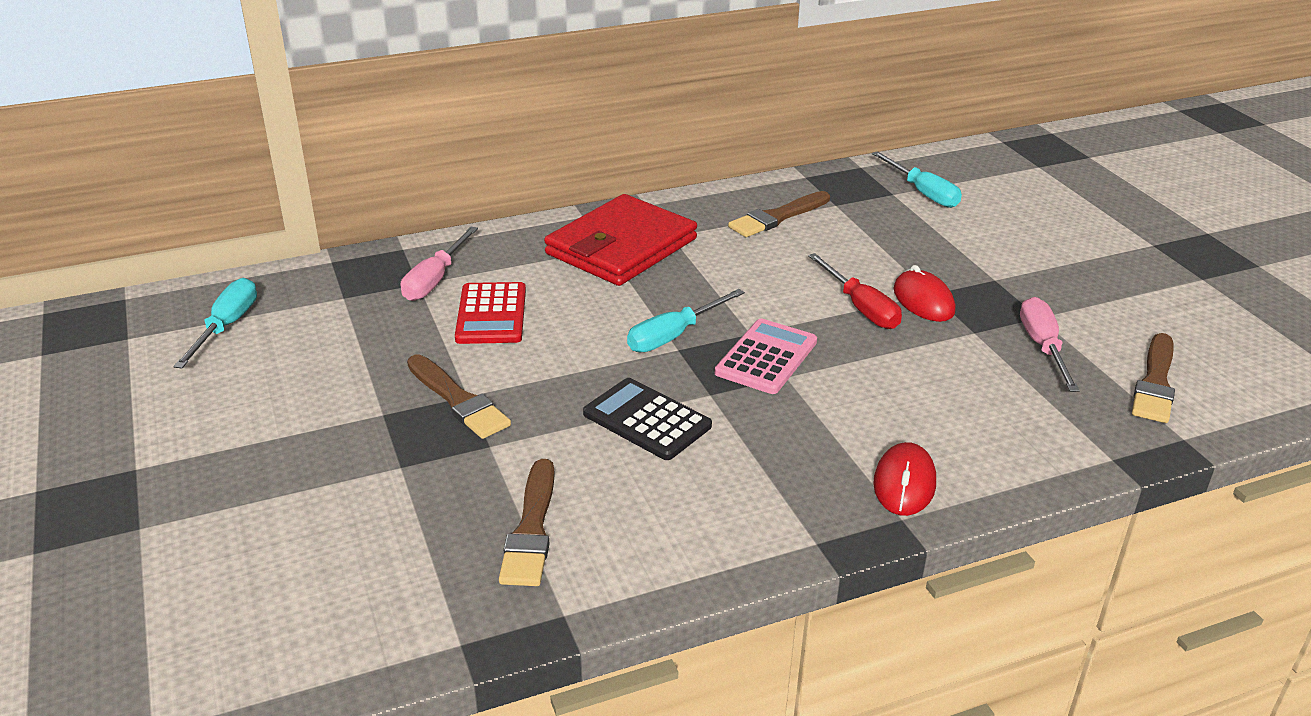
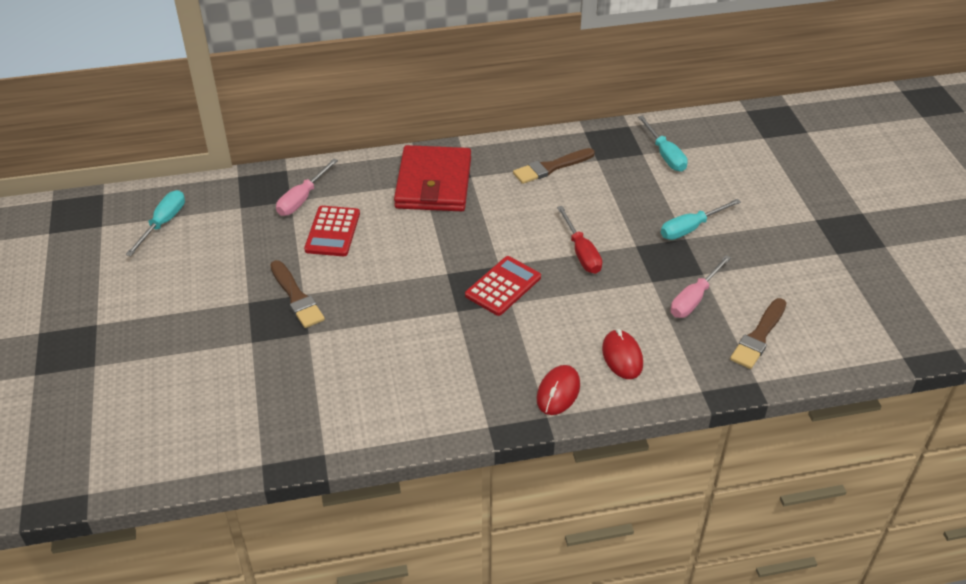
camera: 10 degrees right, 10 degrees up
(531, 529) = (319, 395): brown brush -> none
(621, 247) = (433, 183): red wallet -> red wallet turned 45 degrees counterclockwise
(647, 420) = (411, 326): black calculator -> none
(673, 336) = (447, 262): turquoise screwdriver -> turquoise screwdriver (690, 228)
(766, 357) = (503, 286): pink calculator -> red calculator
(923, 301) = (627, 251): red mouse -> red mouse (622, 357)
(1042, 347) = (694, 299): pink screwdriver -> pink screwdriver turned 150 degrees counterclockwise

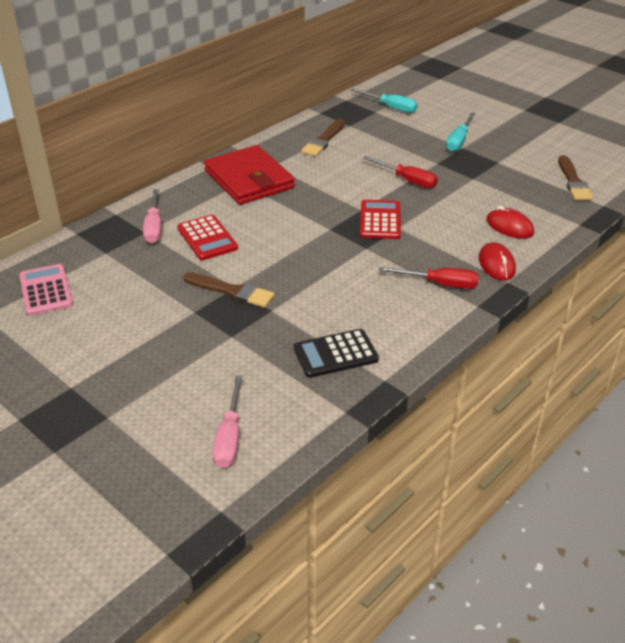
camera: 35 degrees left, 5 degrees down
(163, 223) = (46, 290): turquoise screwdriver -> pink calculator
(312, 405) = (335, 354): none -> black calculator
(480, 385) = (440, 284): none -> red screwdriver
(694, 299) = (510, 177): pink screwdriver -> pink screwdriver (229, 437)

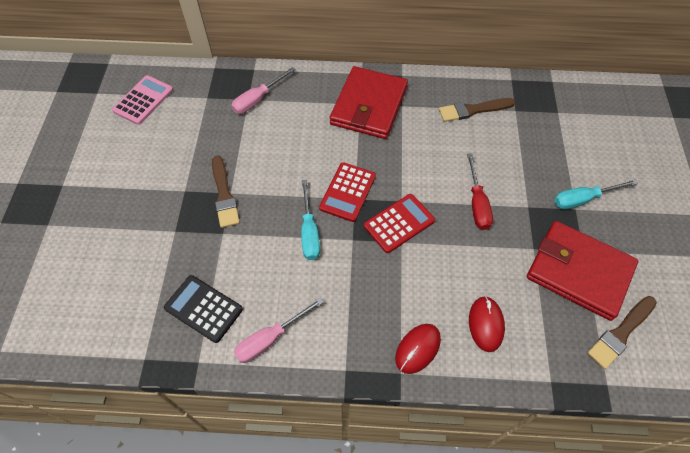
camera: 50 degrees right, 20 degrees up
(207, 238) = (272, 136): red calculator -> red calculator (347, 192)
(229, 437) = (71, 306): pink screwdriver -> pink screwdriver (270, 339)
(391, 107) = (578, 117): turquoise screwdriver -> turquoise screwdriver (309, 232)
(440, 284) = (350, 323): red screwdriver -> none
(511, 172) = (578, 271): none -> red wallet

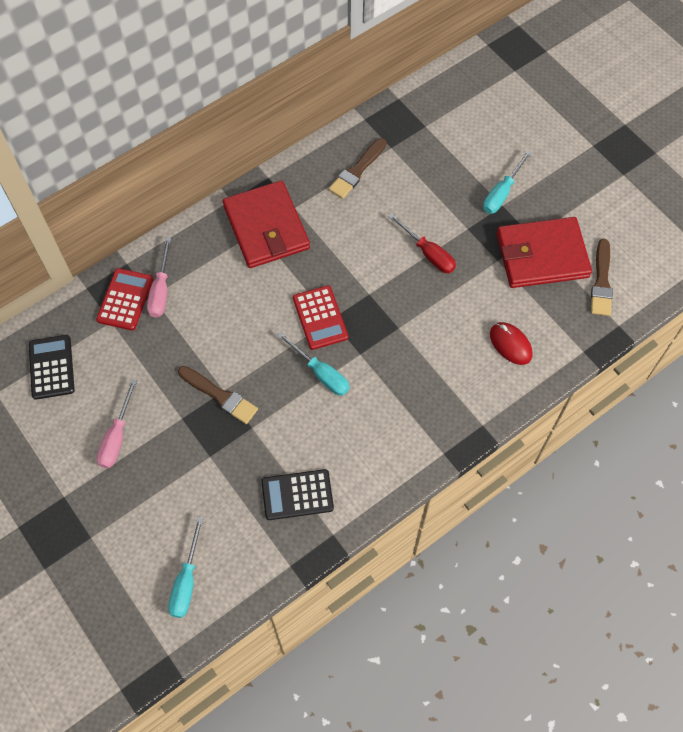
camera: 40 degrees left, 5 degrees up
(68, 307) = (186, 581): none -> turquoise screwdriver
(143, 100) = (52, 367): pink calculator -> black calculator
(270, 339) = (369, 475): pink screwdriver -> pink screwdriver (117, 437)
(399, 223) = (384, 314): red calculator -> red calculator (125, 299)
(417, 349) = (479, 399): red mouse -> none

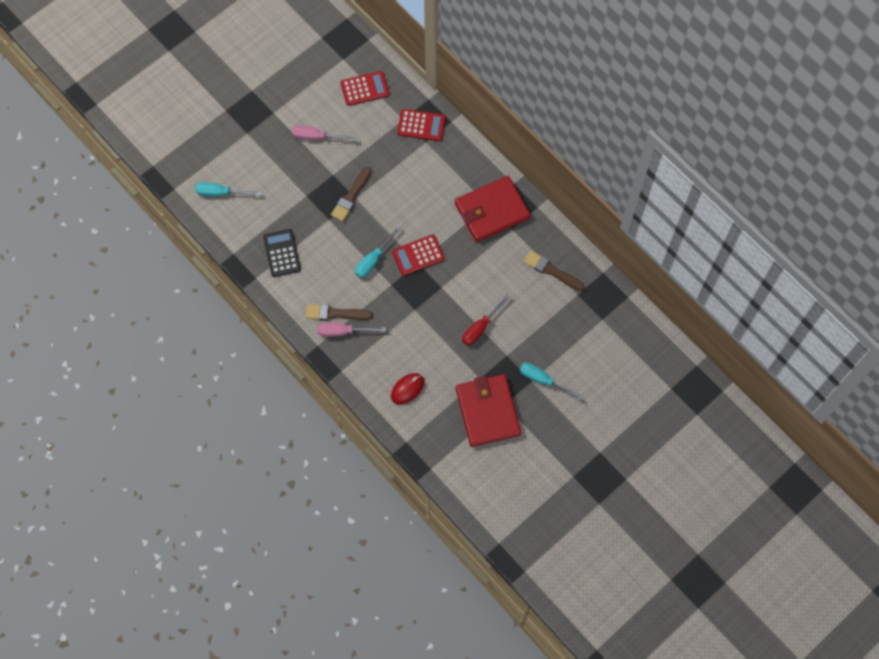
camera: 85 degrees right, 5 degrees up
(52, 367) = (365, 89): black calculator -> red calculator
(161, 290) = (431, 147): pink screwdriver -> pink screwdriver (343, 331)
(601, 282) = (468, 456): brown brush -> brown brush (335, 313)

